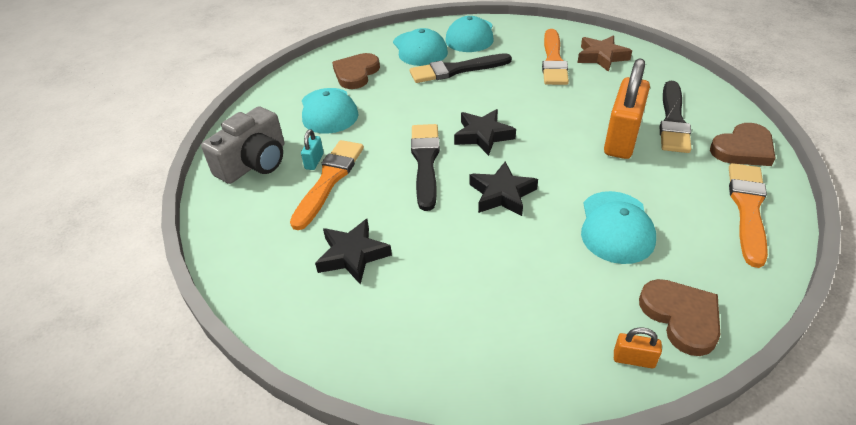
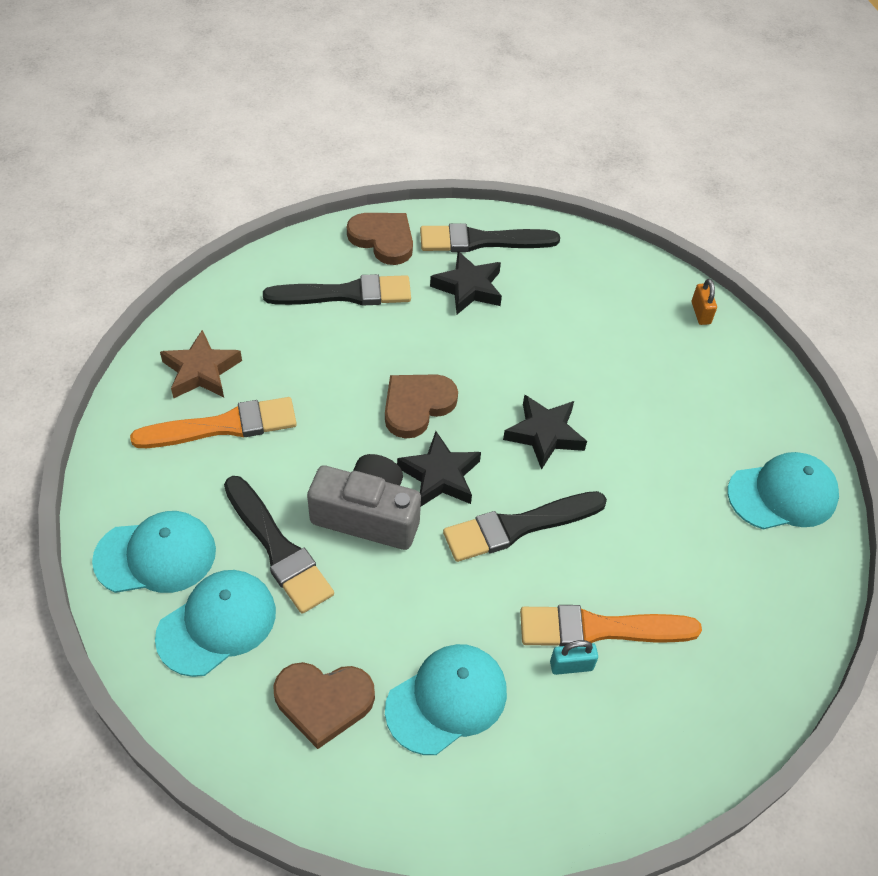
camera: 115 degrees left, 10 degrees up
(254, 163) = (608, 751): grey camera -> grey camera (368, 515)
(353, 255) = (704, 552): black star -> black star (468, 288)
(616, 227) = (552, 333): turquoise cap -> turquoise cap (782, 494)
(621, 139) = (399, 337): orange padlock -> none
(681, 317) = (641, 286): brown heart -> brown heart (417, 406)
(747, 209) = (482, 241): orange brush -> black brush

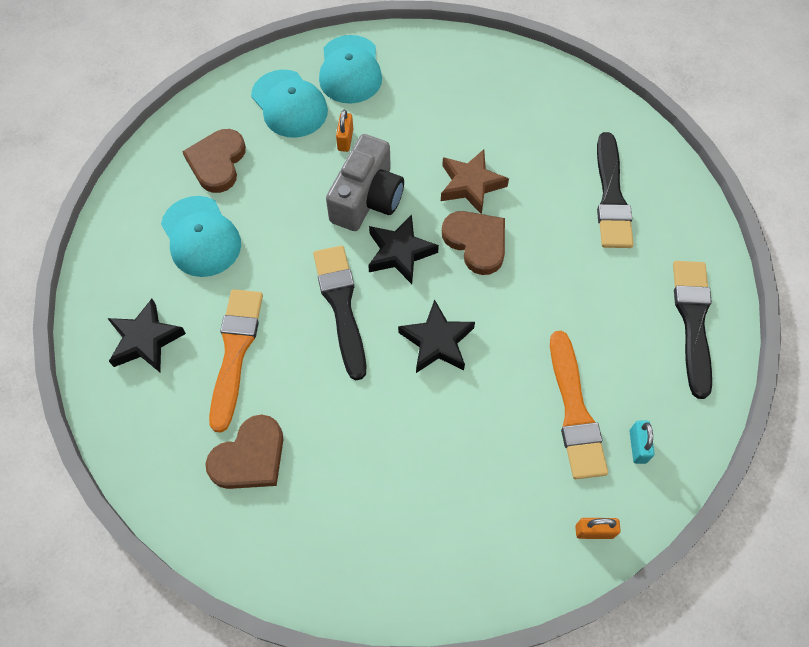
camera: 100 degrees right, 10 degrees up
(201, 371) = (520, 93): brown star -> brown star (471, 184)
(223, 426) = (463, 107): orange brush -> orange brush (574, 411)
(278, 548) = (345, 140): black brush -> orange padlock
(383, 239) = (687, 232): brown heart -> brown heart (250, 457)
(468, 288) = (624, 300): black star -> black star (145, 340)
(571, 666) = (208, 325): turquoise padlock -> turquoise padlock (637, 446)
(782, 494) = (345, 551): turquoise cap -> none

